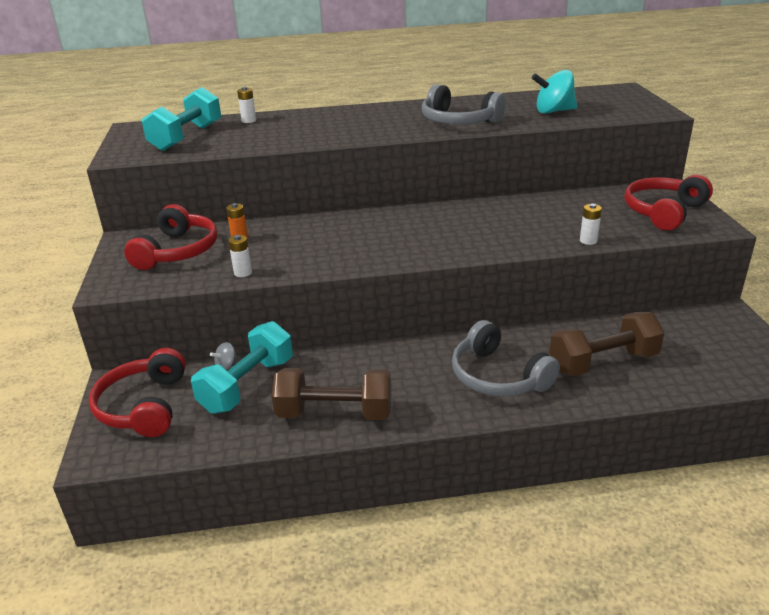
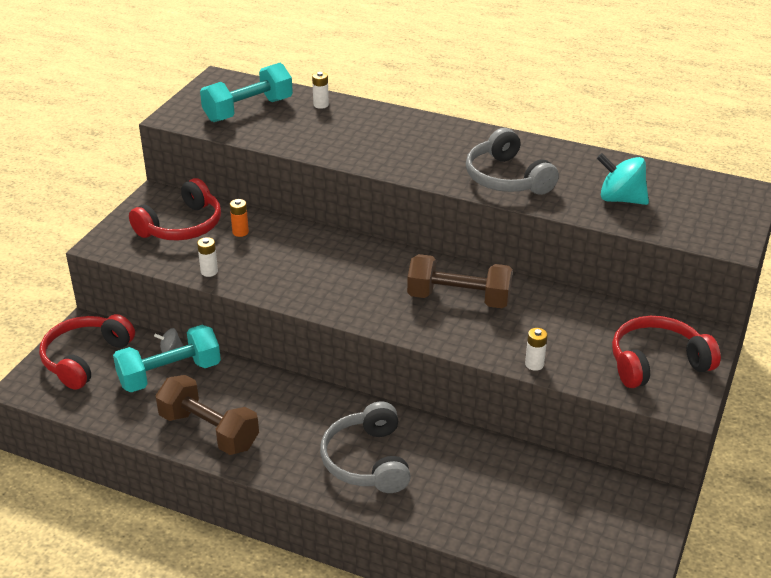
camera: 30 degrees right, 5 degrees up
(603, 362) = (472, 492): brown dumbbell -> brown dumbbell (459, 299)

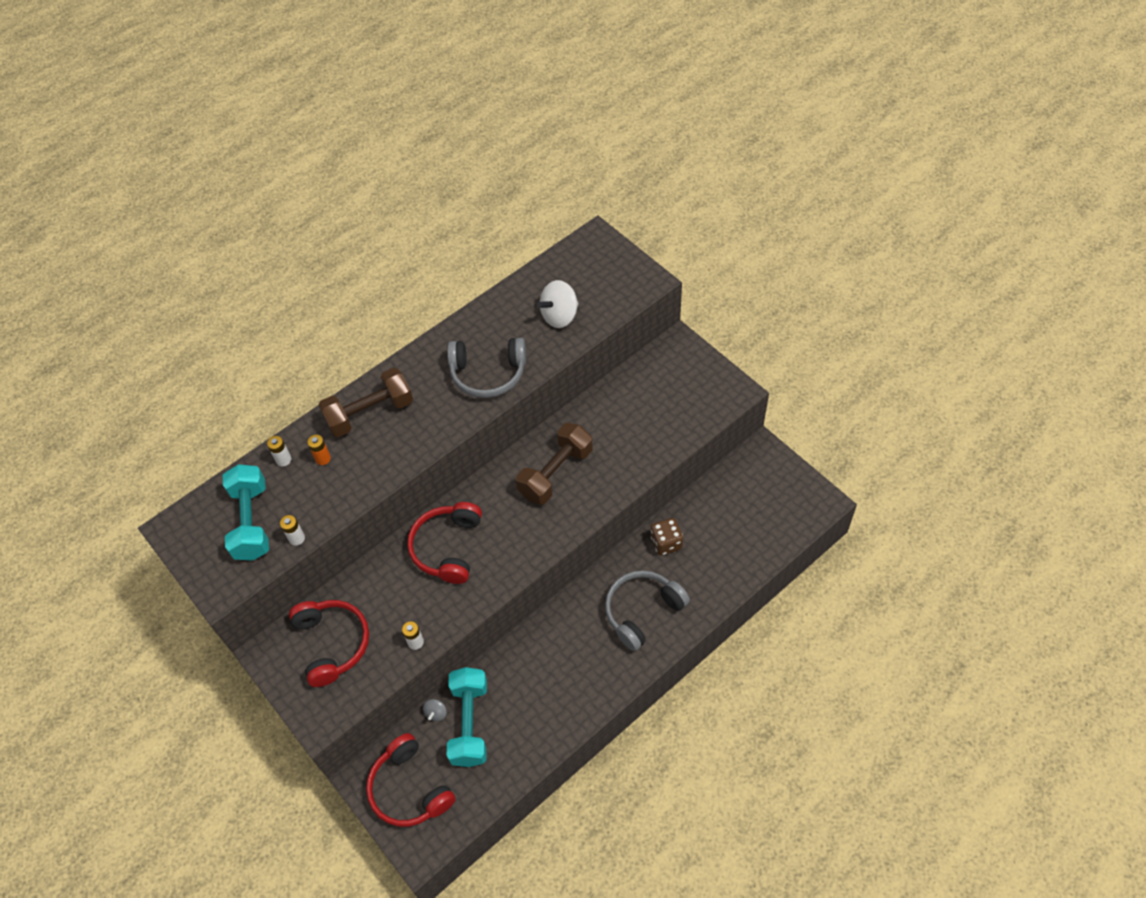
camera: 60 degrees left, 20 degrees up
(209, 431) = (554, 713): brown dumbbell -> brown dumbbell (370, 413)
(240, 232) = (372, 598): orange battery -> orange battery (323, 458)
(367, 461) = (642, 611): grey headphones -> grey headphones turned 120 degrees clockwise
(467, 453) = (666, 543): none -> brown dice
(534, 364) = (654, 459): white battery -> white battery (297, 538)
(620, 199) = (559, 316): turquoise spinning top -> white spinning top
(657, 363) = (689, 386): red headphones -> red headphones (447, 547)

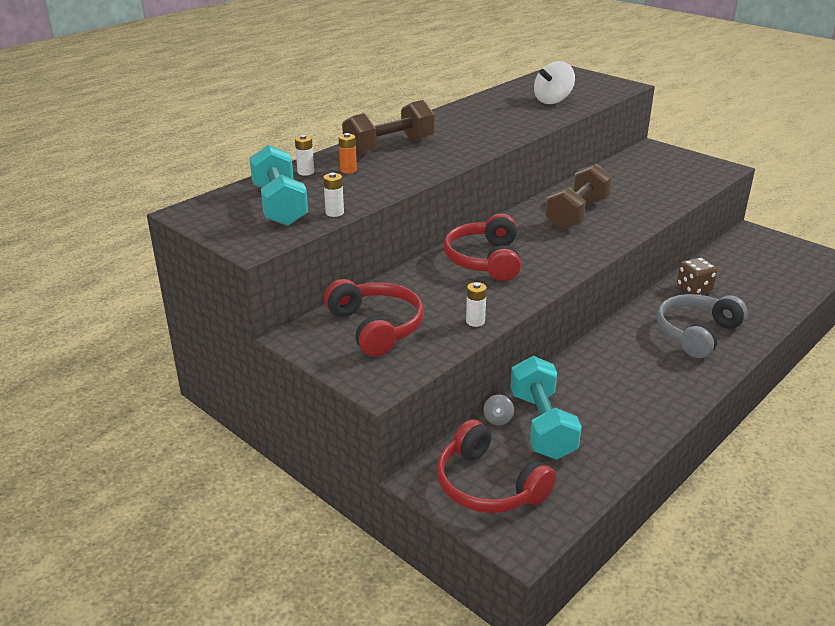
camera: 10 degrees left, 25 degrees down
(488, 374) = (500, 126): grey headphones -> none

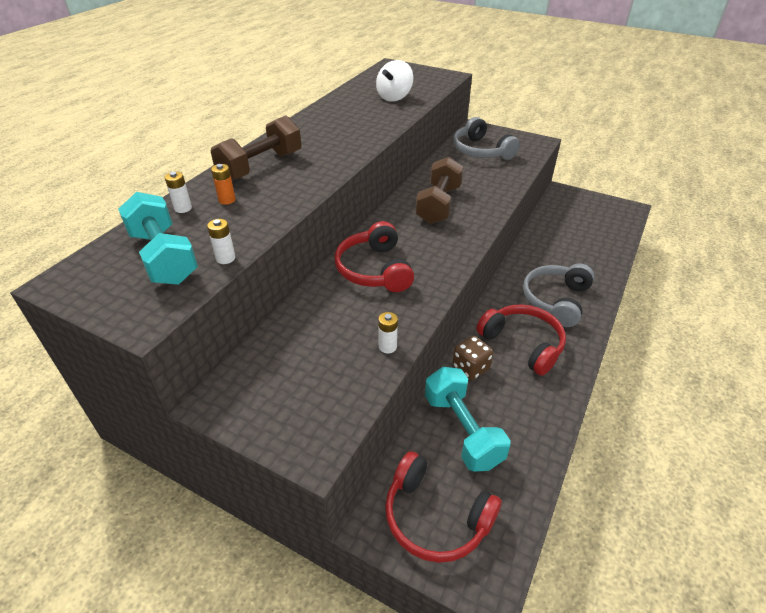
camera: 15 degrees left, 10 degrees up
(376, 327) = (293, 373): red headphones -> red headphones (523, 344)
(498, 419) = (421, 432): grey spinning top -> none
(649, 170) = (481, 151): none -> grey headphones
(694, 289) = (538, 254): brown dice -> brown dice (470, 368)

